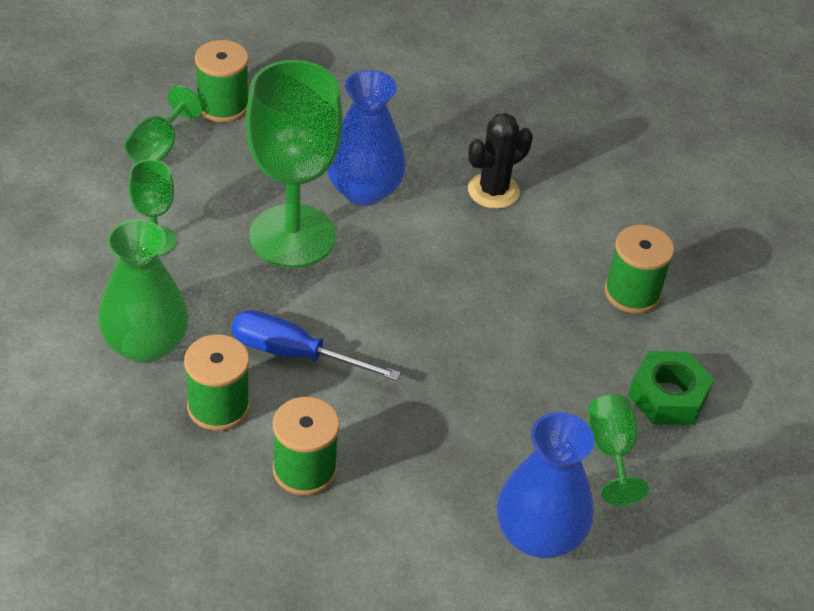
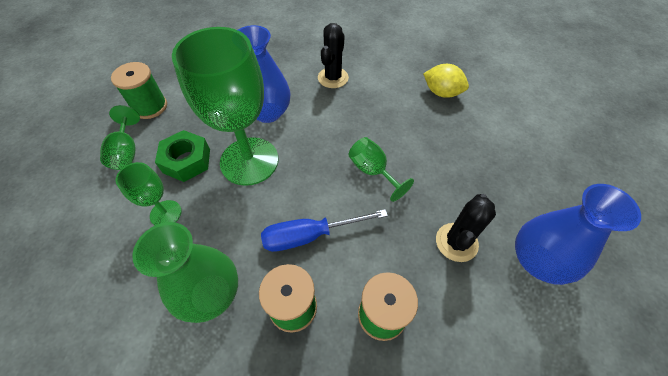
camera: 30 degrees left, 10 degrees up
(459, 460) = (456, 242): none -> black cactus
(611, 452) = (517, 183): green goblet -> green goblet (373, 171)
(632, 293) = (441, 93): green spool -> yellow lemon
(668, 396) = (509, 135): green nut -> green nut (187, 161)

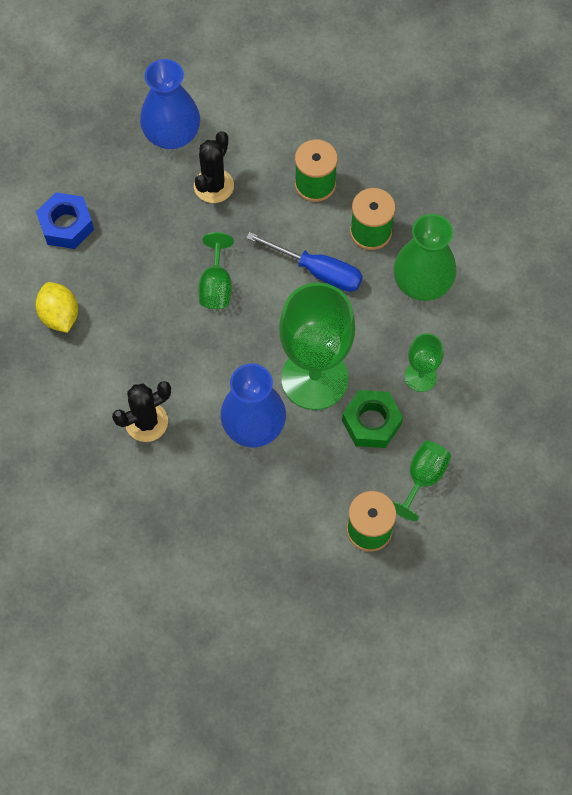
camera: 140 degrees left, 10 degrees up
(456, 242) = (213, 186): black cactus -> black cactus turned 45 degrees counterclockwise
(507, 139) = (66, 225): none -> blue nut

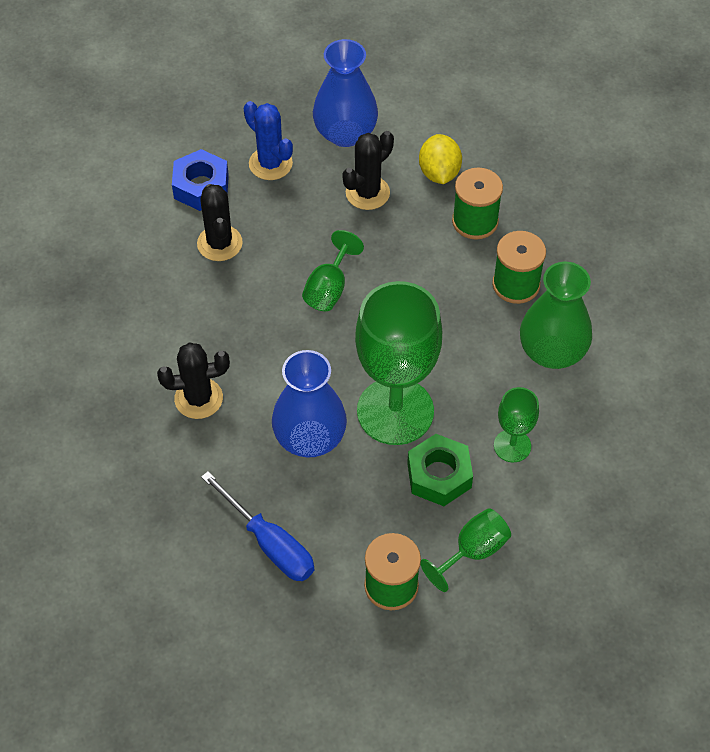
camera: 20 degrees right, 10 degrees down
(59, 316) = (156, 269): yellow lemon -> yellow lemon (439, 173)
(105, 274) = (219, 243): none -> black cactus
(118, 184) = (270, 164): none -> blue cactus
(317, 271) = (442, 306): blue screwdriver -> blue screwdriver (269, 543)

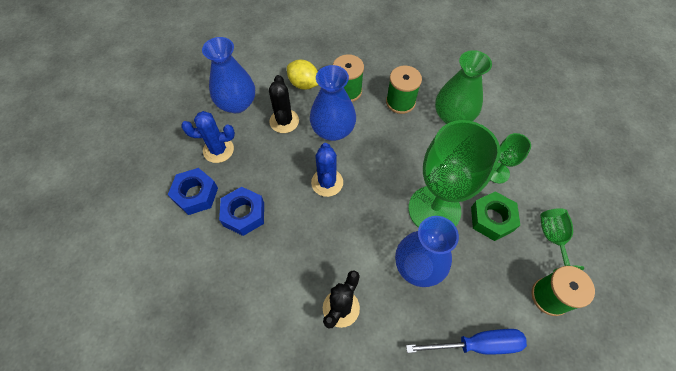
camera: 50 degrees left, 5 degrees up
(219, 243) = (244, 214): black cactus -> blue nut
(329, 288) = (327, 182): green goblet -> blue cactus
(403, 246) = (333, 130): none -> blue vase

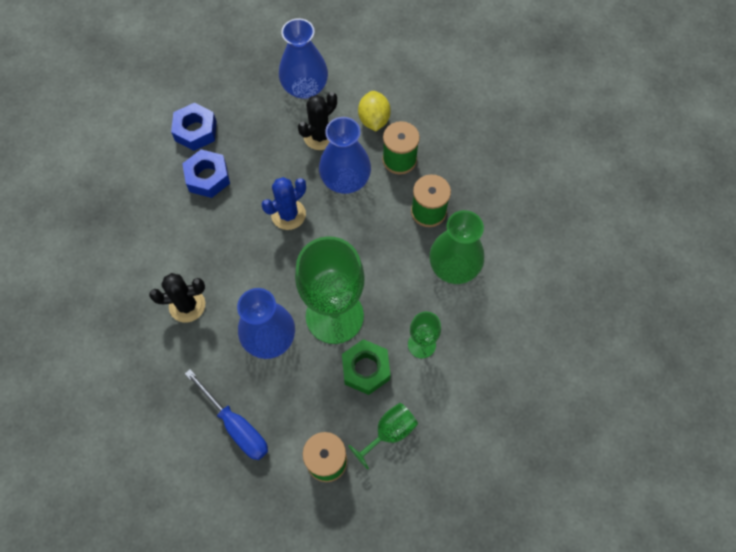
camera: 50 degrees right, 5 degrees up
(218, 150) = (248, 112): blue cactus -> none

